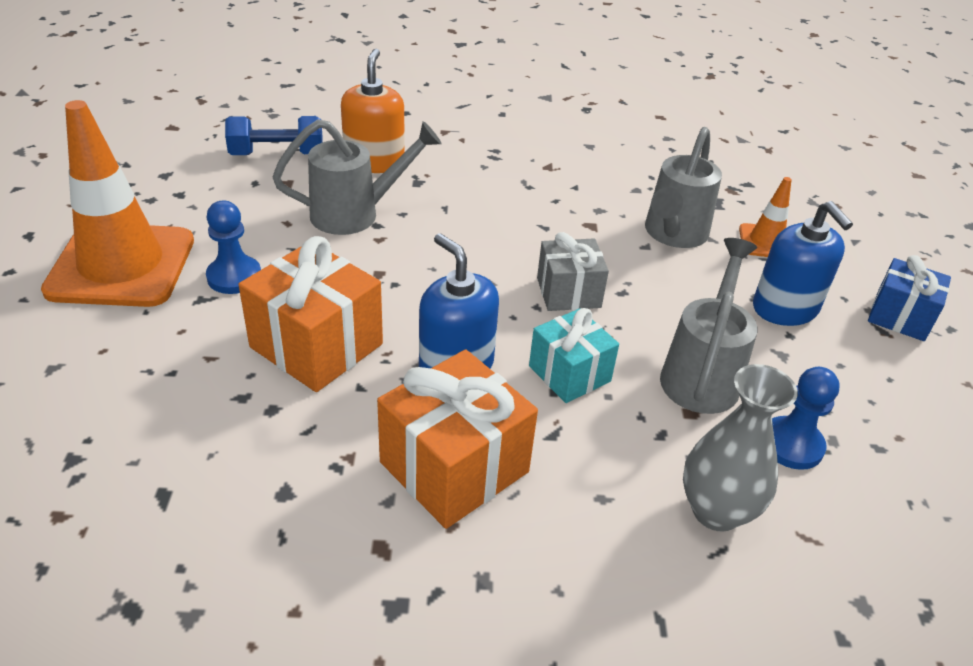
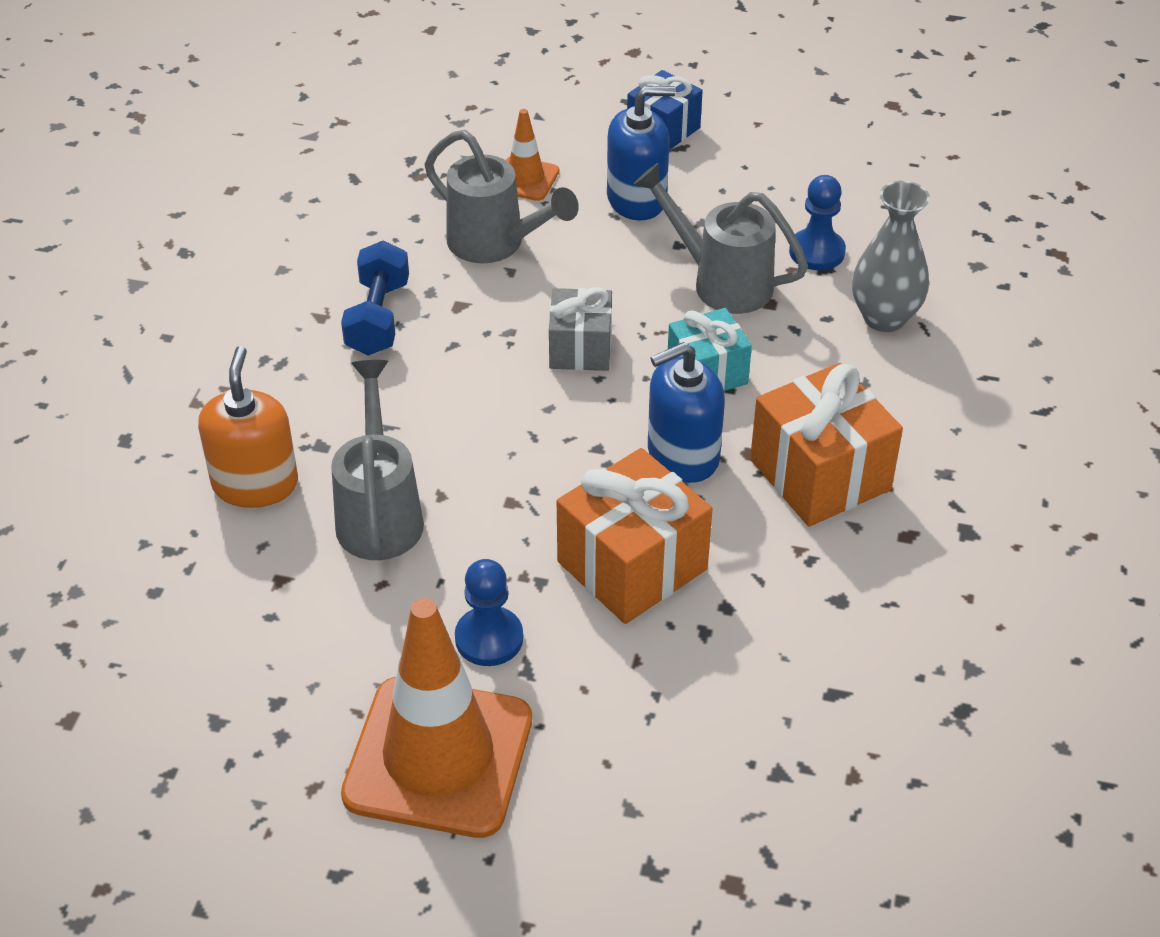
camera: 75 degrees left, 5 degrees up
(277, 154) = (199, 589): blue dumbbell -> blue dumbbell (378, 318)
(374, 162) = (255, 484): orange soap dispenser -> orange soap dispenser turned 75 degrees clockwise

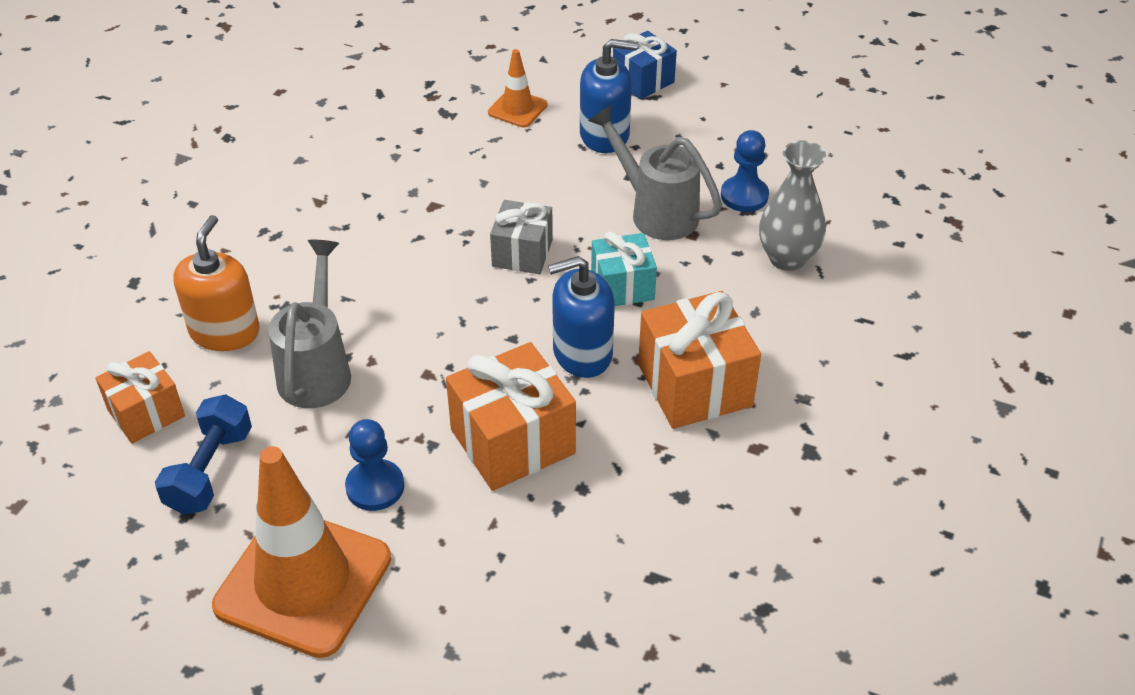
camera: 10 degrees right, 0 degrees up
(191, 591) = (146, 413): none -> orange gift
(378, 318) = (364, 208): blue dumbbell -> blue dumbbell (209, 470)
(496, 245) = (478, 159): grey watering can -> none

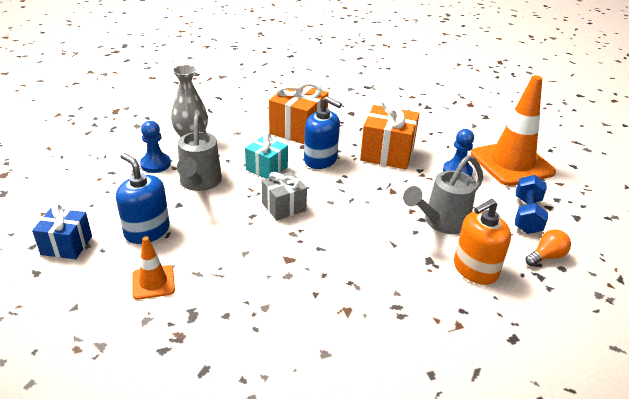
camera: 135 degrees left, 10 degrees down
(146, 413) = (546, 256): orange gift -> orange light bulb
(209, 470) = (527, 215): blue dumbbell -> blue dumbbell turned 45 degrees counterclockwise

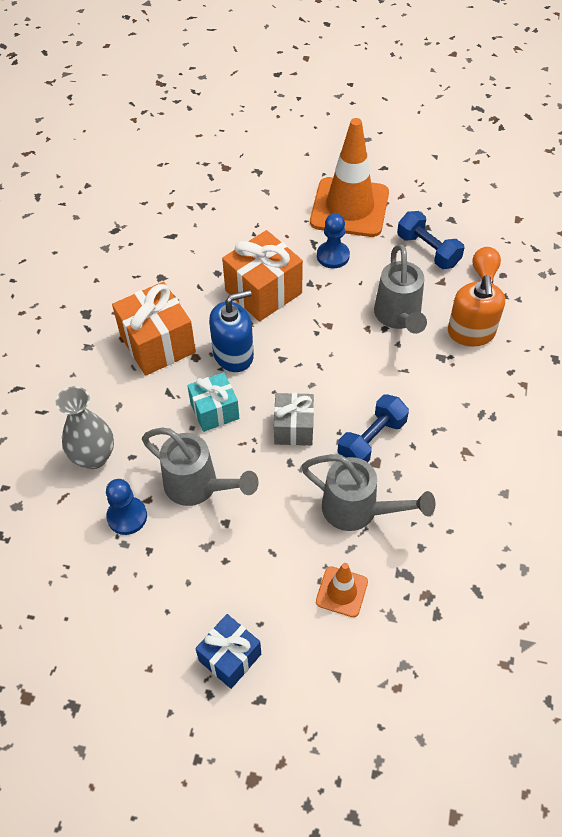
camera: 55 degrees left, 20 degrees up
(147, 231) = (254, 570): blue soap dispenser -> none
(235, 265) = (359, 511): none -> grey watering can
(308, 249) = (371, 440): none -> blue dumbbell

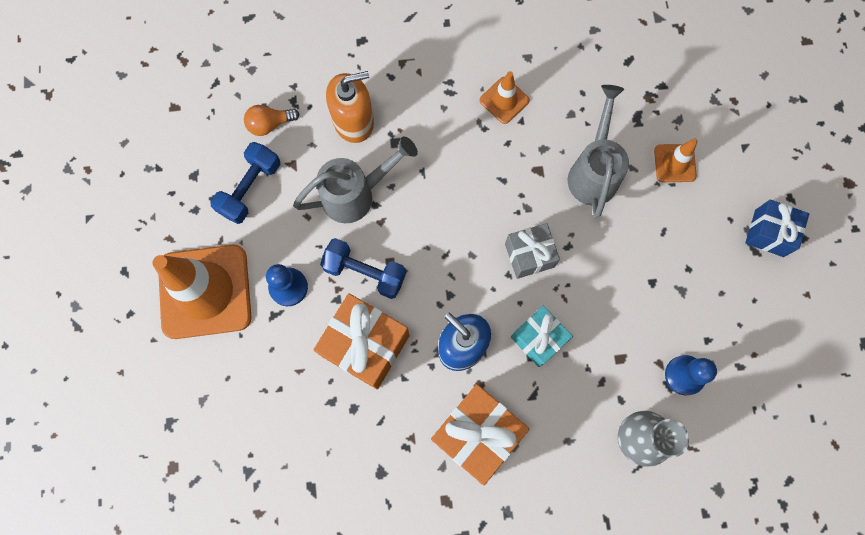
camera: 110 degrees left, 20 degrees up
(199, 487) = (627, 320): grey watering can -> none
(371, 440) = (515, 180): blue dumbbell -> blue dumbbell (365, 272)
(460, 456) = (504, 100): none -> orange traffic cone

